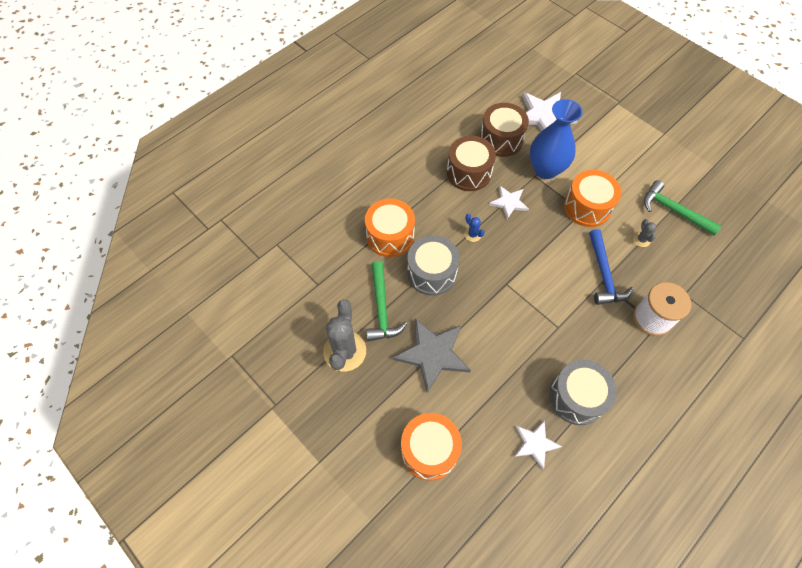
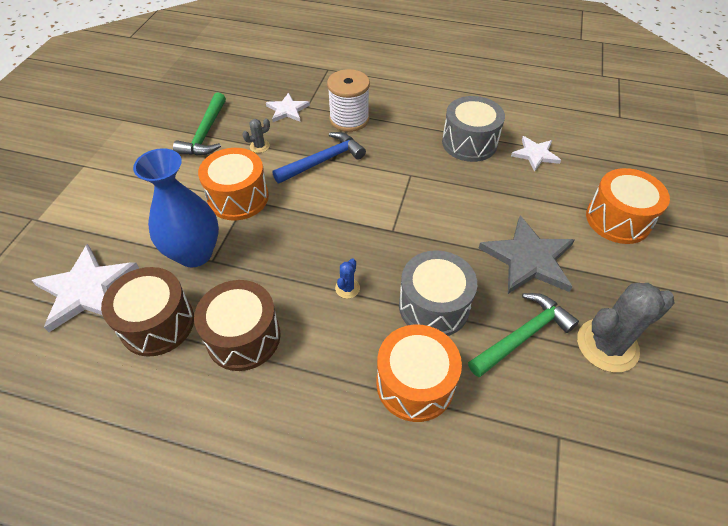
camera: 120 degrees left, 10 degrees down
(509, 202) = (273, 271): white star -> white star (287, 110)

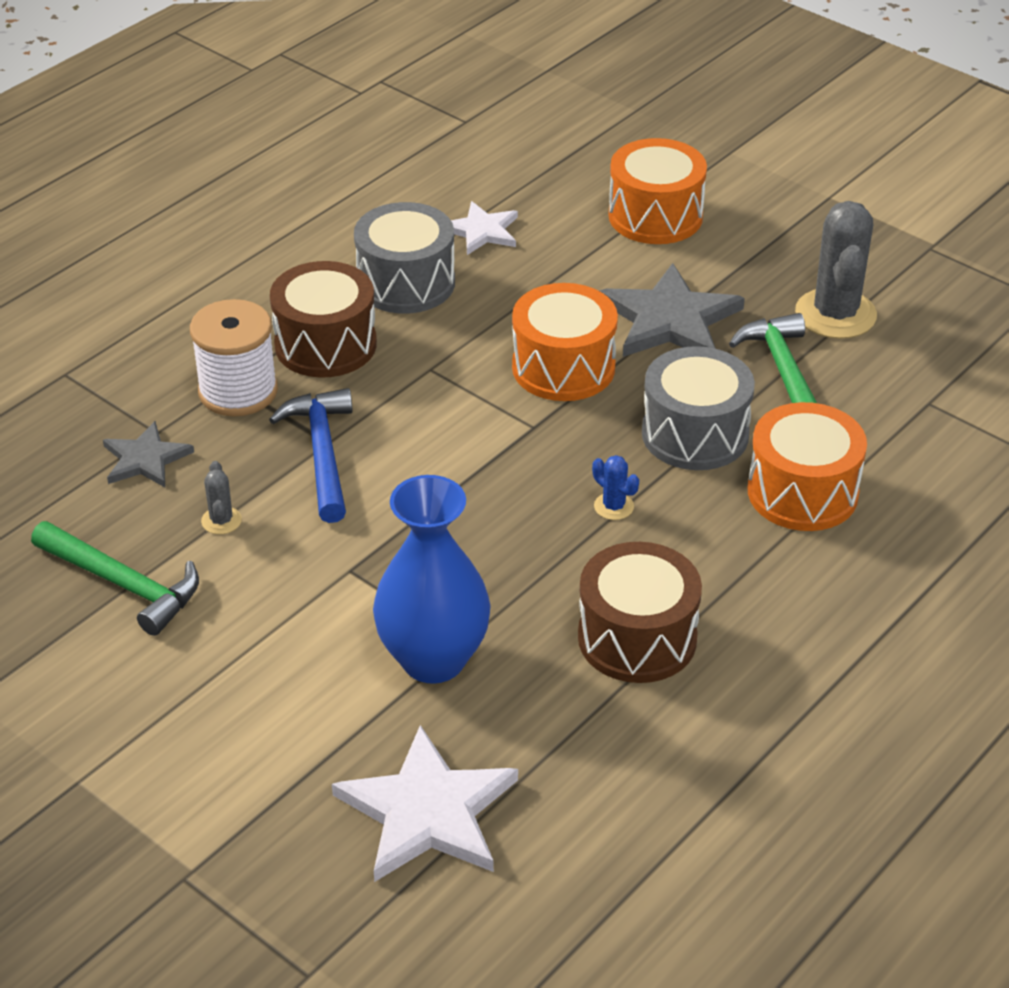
camera: 65 degrees left, 10 degrees down
(157, 323) = (555, 731): brown drum -> brown drum (325, 344)
(238, 197) = (337, 578): orange drum -> orange drum (563, 367)
(287, 110) = (145, 459): white star -> grey star

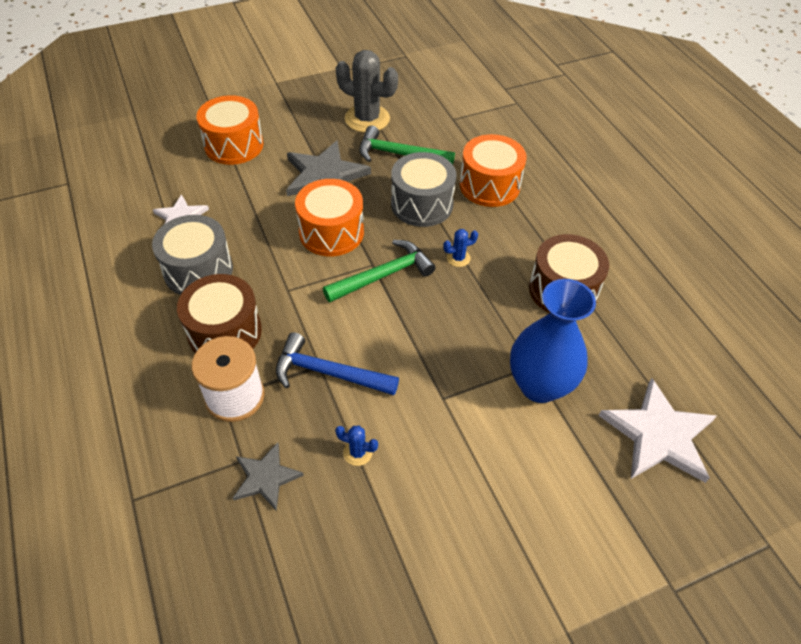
camera: 65 degrees left, 10 degrees up
(124, 584) = (387, 536): green hammer -> green hammer (383, 275)
(221, 521) = (357, 452): grey cactus -> blue cactus

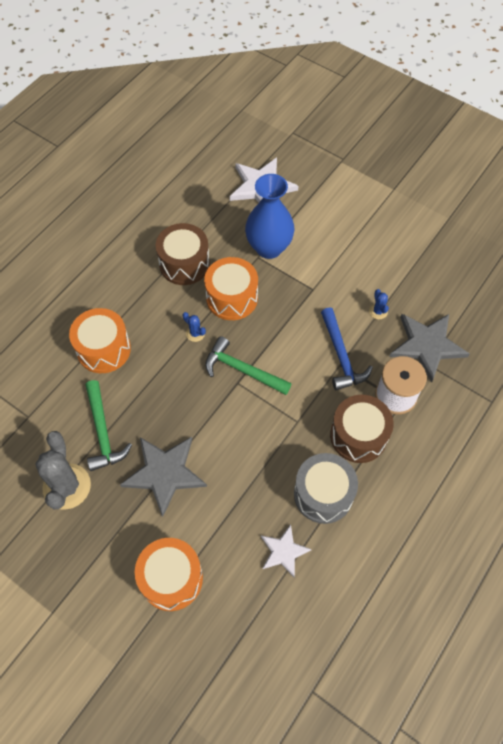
camera: 120 degrees left, 10 degrees up
(266, 477) = (427, 346): grey star -> grey star, size x1.71
(331, 232) = (224, 428): orange drum -> orange drum (232, 298)
(422, 204) = (154, 384): grey drum -> none

